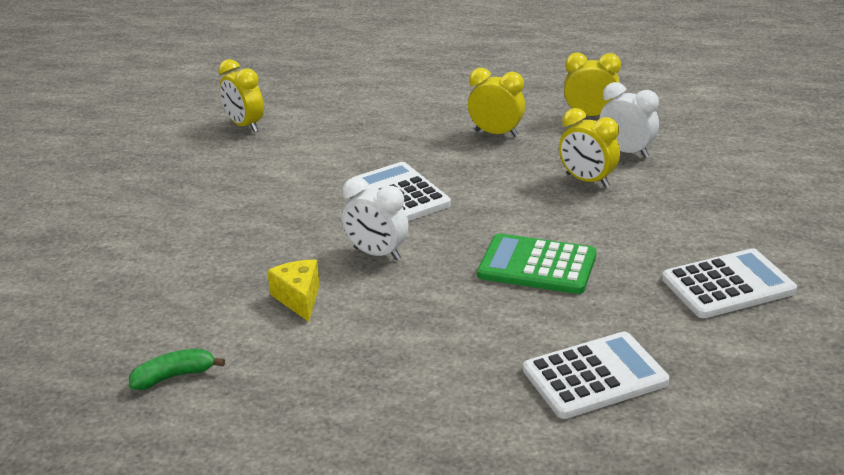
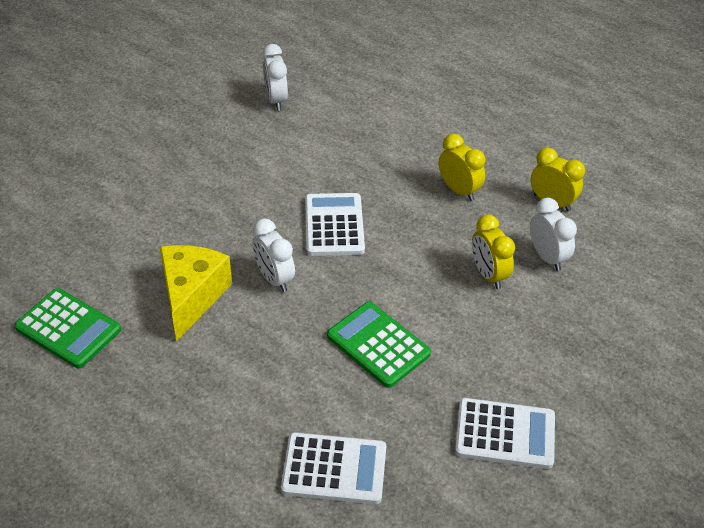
camera: 25 degrees right, 15 degrees up
(174, 376) = (68, 329): green banana -> green calculator
(245, 126) = (276, 100): yellow clock -> white clock
(299, 299) = (191, 297): yellow cheese -> yellow cheese, size x1.75

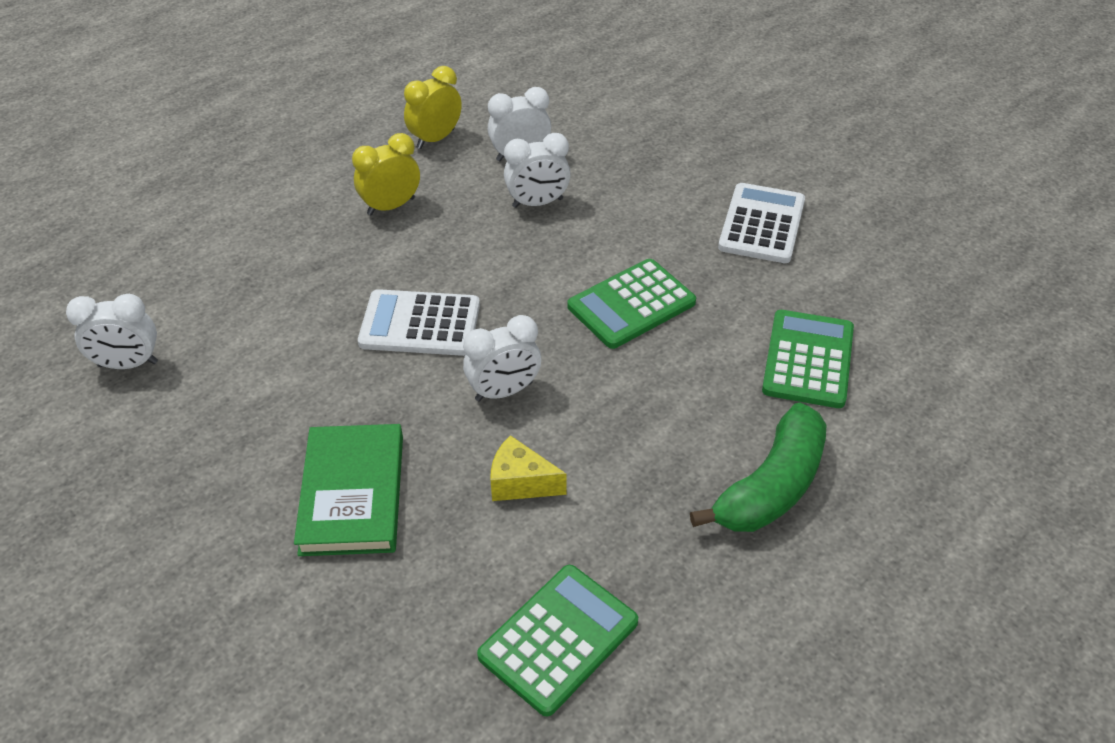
camera: 80 degrees left, 0 degrees up
(179, 217) = (353, 494): none -> green book
(191, 297) = (521, 483): yellow cheese -> yellow cheese, size x0.57
(195, 443) = (771, 487): none -> green banana
(334, 469) = (808, 359): white calculator -> green calculator
(488, 275) = (537, 203): yellow clock -> white clock

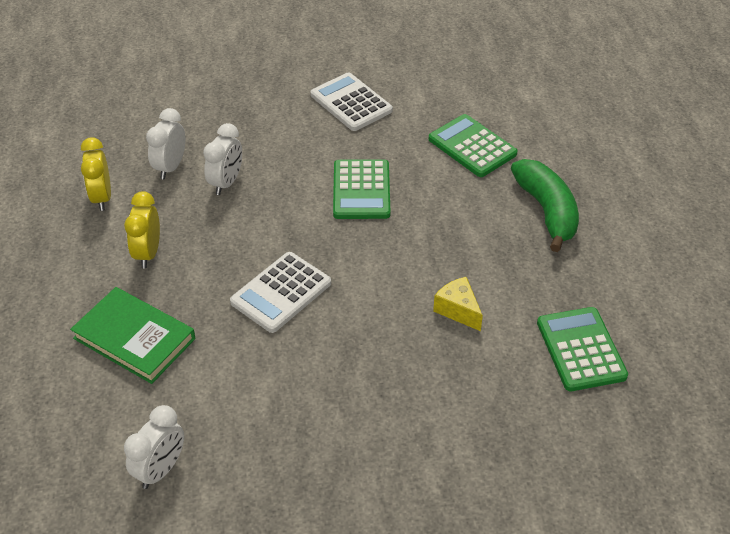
camera: 55 degrees left, 0 degrees up
(353, 494) = (399, 393): green book -> green book (134, 338)
(504, 391) = (379, 282): white clock -> none
(521, 483) = (458, 310): yellow cheese -> yellow cheese turned 90 degrees clockwise

